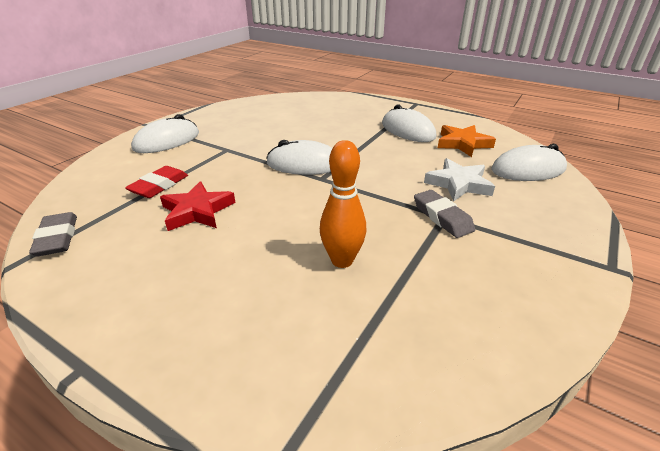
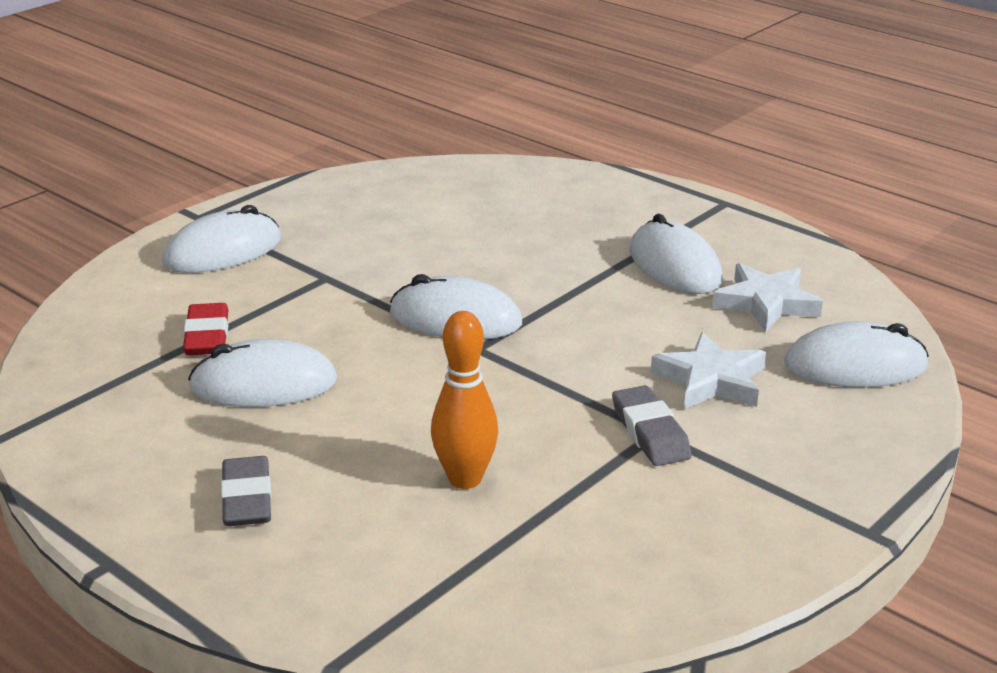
camera: 10 degrees right, 5 degrees down
(57, 238) = (59, 405): grey eraser -> grey eraser (247, 499)
(159, 186) = (207, 336): red eraser -> red eraser turned 45 degrees counterclockwise
(197, 211) = (263, 384): red star -> white mouse
(463, 144) = (766, 303): orange star -> white star

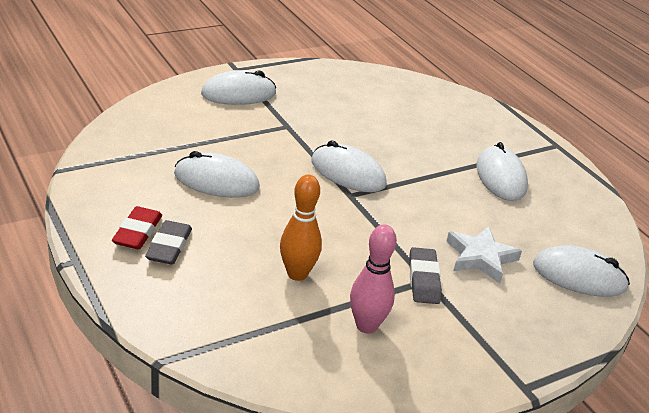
camera: 15 degrees right, 5 degrees up
(207, 336) = (201, 143): red eraser -> red eraser (137, 232)
(607, 519) = (366, 326): none -> pink bowling pin
(766, 303) = (544, 218): white star -> none

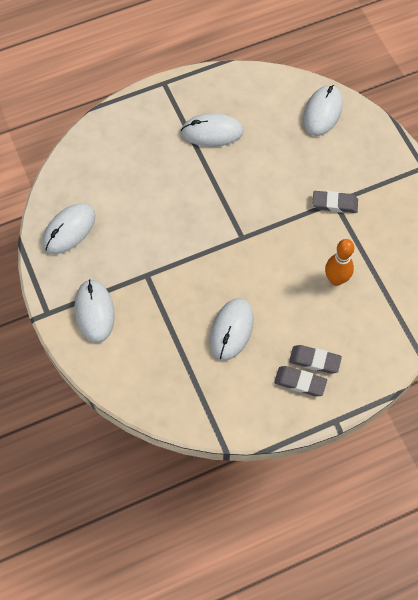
camera: 80 degrees left, 30 degrees up
(137, 232) = (300, 382): red eraser -> grey eraser
(348, 173) = (214, 236): white mouse -> white mouse (69, 230)
(366, 326) = (381, 243): pink bowling pin -> none
(480, 258) = (309, 165): white star -> none

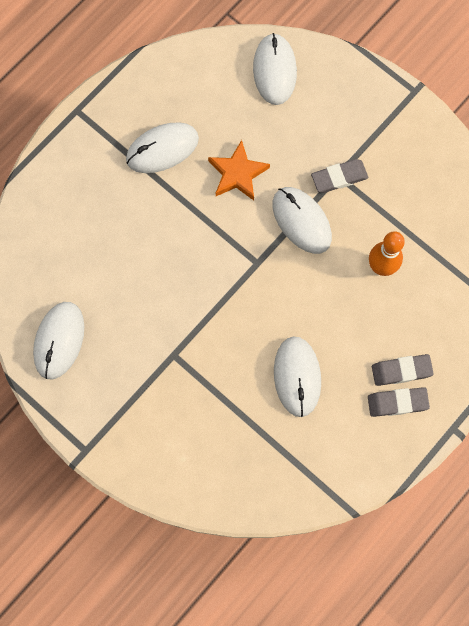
camera: 25 degrees left, 10 degrees up
(94, 312) = (137, 425): white mouse -> white mouse (301, 221)
(259, 170) = (238, 174): none -> orange star

